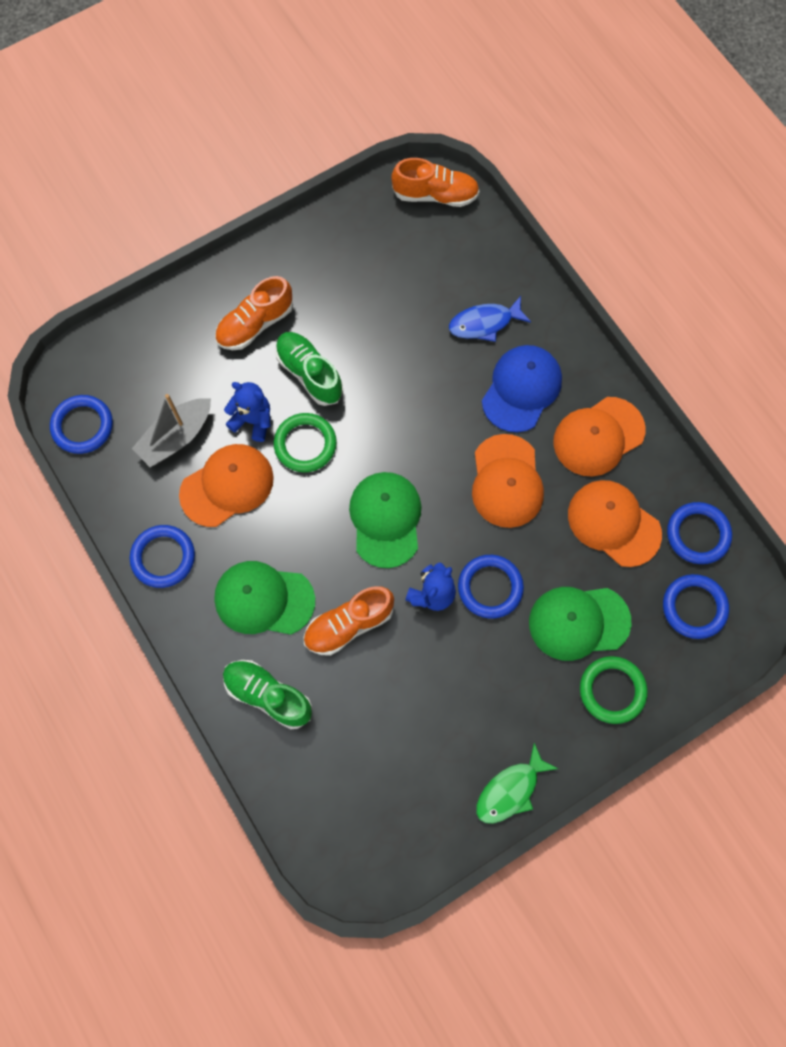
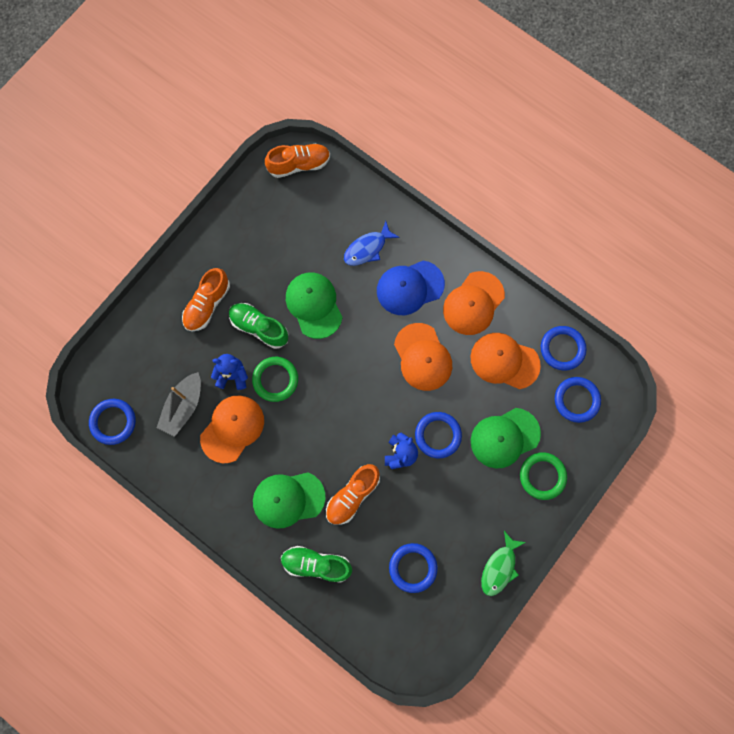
camera: 20 degrees left, 5 degrees up
(163, 557) = (207, 495): blue ring -> blue ring (413, 567)
(386, 519) = (350, 413): green cap -> green cap (314, 305)
(521, 389) = (410, 287): blue cap -> blue cap turned 120 degrees counterclockwise

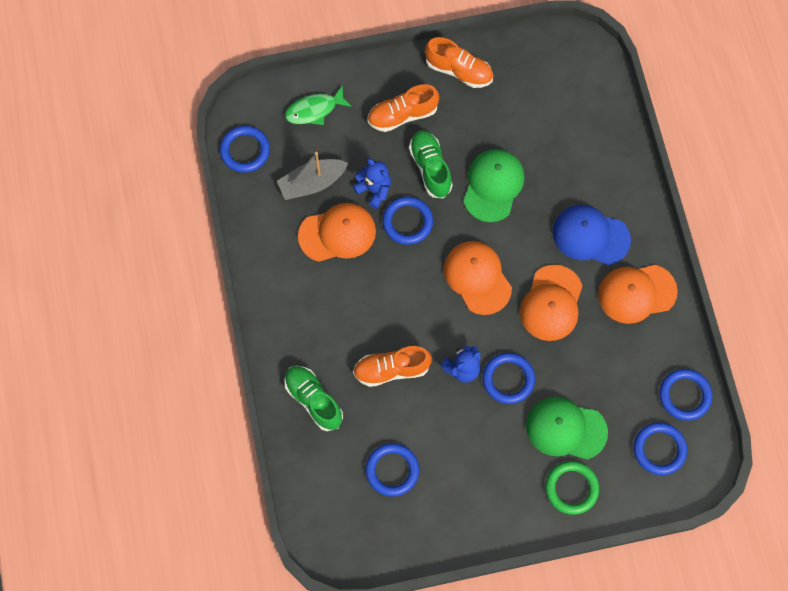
camera: 40 degrees right, 5 degrees down
(275, 379) = (407, 222): green ring -> blue ring
(288, 499) = (335, 328): green cap -> none
(299, 164) = (581, 57): orange shoe -> orange shoe (459, 70)
(367, 248) = (581, 174): blue fish -> none
(499, 567) = (467, 532): green fish -> green fish (314, 110)
(504, 361) = (622, 364): orange cap -> orange cap (477, 278)

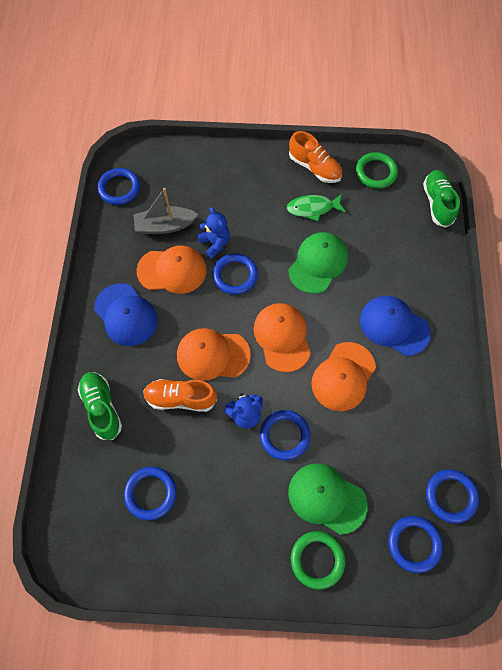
camera: 15 degrees right, 5 degrees down
(304, 295) = (126, 315): none -> blue cap
(314, 110) = (186, 171): green fish -> green fish (313, 208)
(402, 115) = (257, 190): orange shoe -> none
(430, 168) = (268, 237): green shoe -> green shoe (437, 203)
(529, 59) = (376, 172): none -> green ring
(636, 293) = (425, 387): orange cap -> orange cap (213, 355)

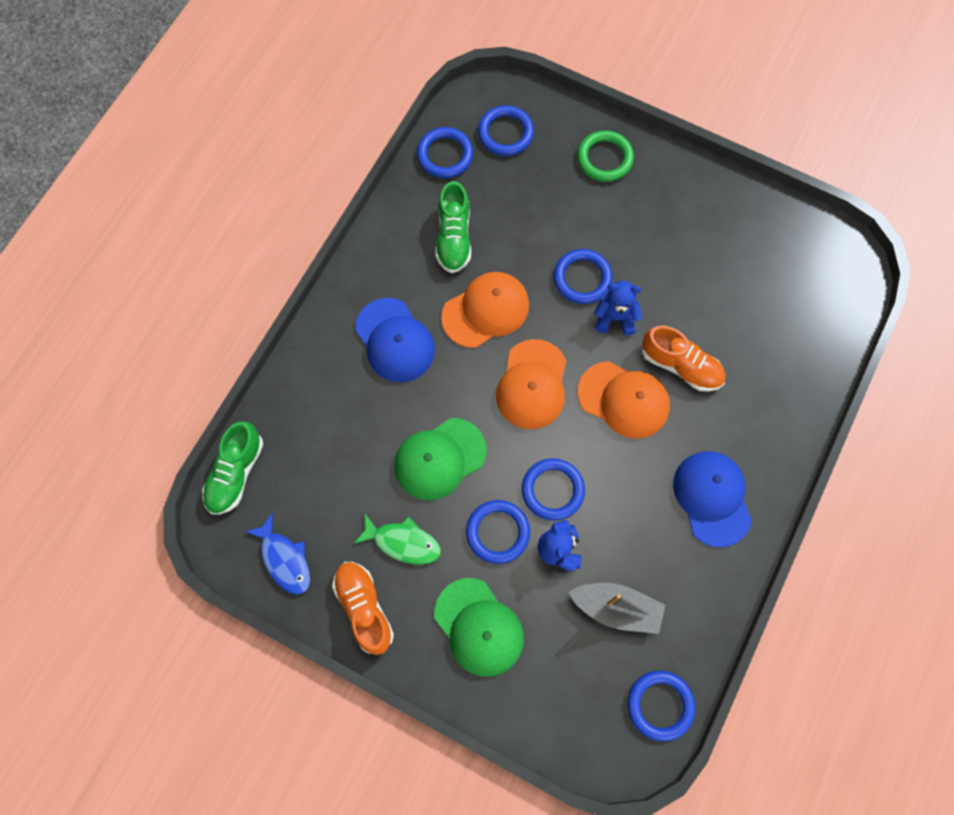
camera: 155 degrees left, 5 degrees up
(102, 408) = (775, 394): green shoe -> green shoe (453, 238)
(150, 493) = (748, 283): blue ring -> blue ring (498, 532)
(172, 270) = (631, 534): orange cap -> none
(326, 498) = (568, 204): green cap -> green cap (479, 627)
(376, 172) = (284, 559): green ring -> blue fish

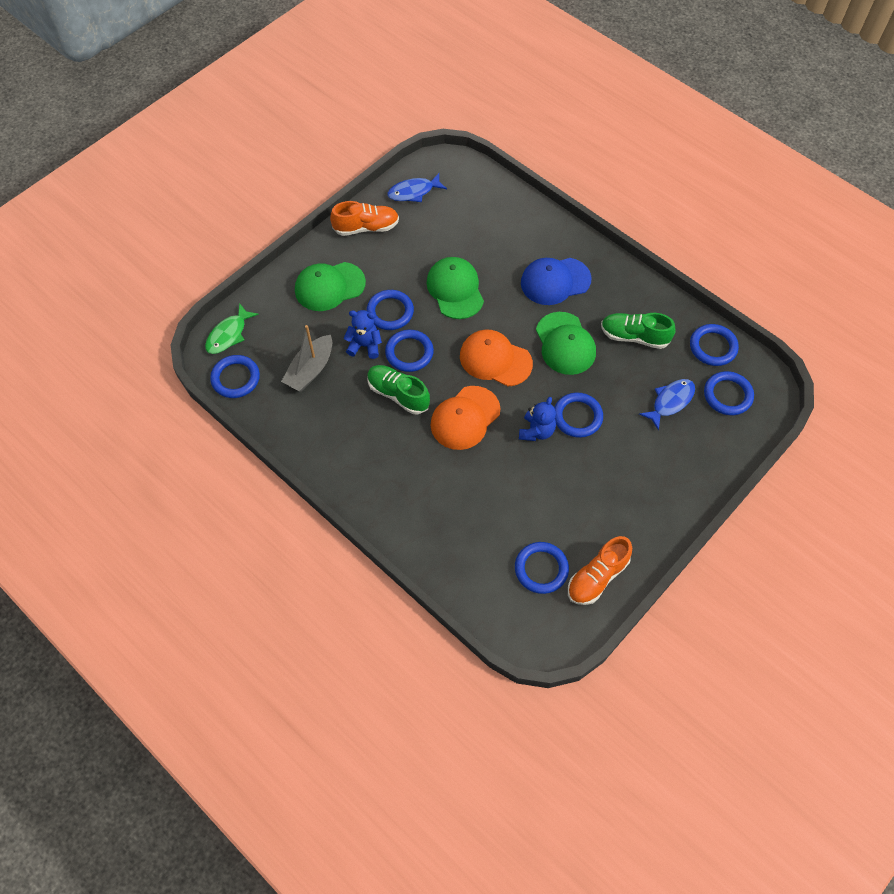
camera: 105 degrees right, 10 degrees down
(235, 473) = (481, 176): green shoe -> green shoe (398, 394)
(403, 542) = (402, 256): green fish -> green fish (228, 334)
(486, 310) = (565, 344): orange cap -> green cap
(532, 187) = (670, 402): none -> blue fish
(604, 158) = (689, 464): green ring -> none
(681, 366) = (482, 467): orange shoe -> orange shoe (597, 577)
(712, 498) = (367, 456): blue cap -> none
(778, 279) = (541, 569): none -> blue ring

